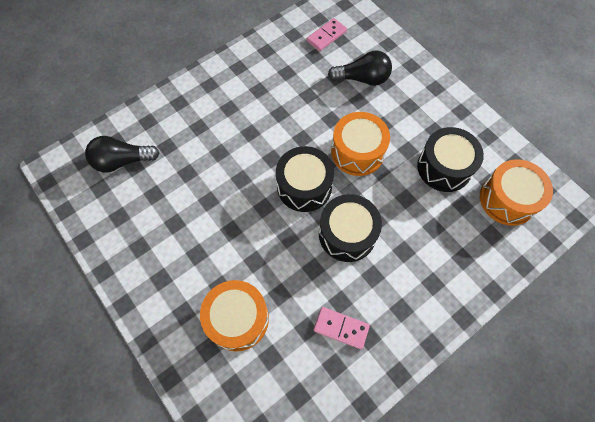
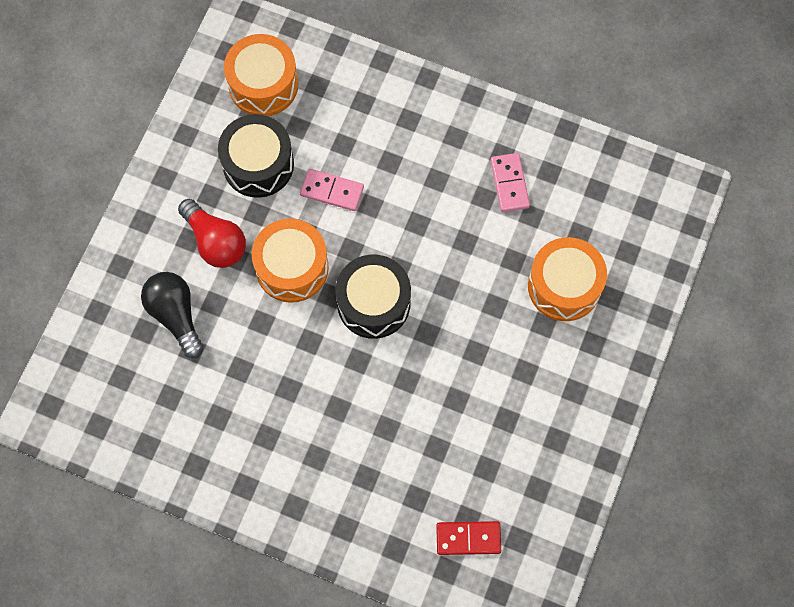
camera: 120 degrees left, 5 degrees up
(122, 161) = (468, 538): black light bulb -> red domino
(326, 36) = (126, 399): pink domino -> pink domino (332, 191)
(347, 234) = (405, 227): black drum -> none
(400, 119) = (215, 241): none -> red light bulb

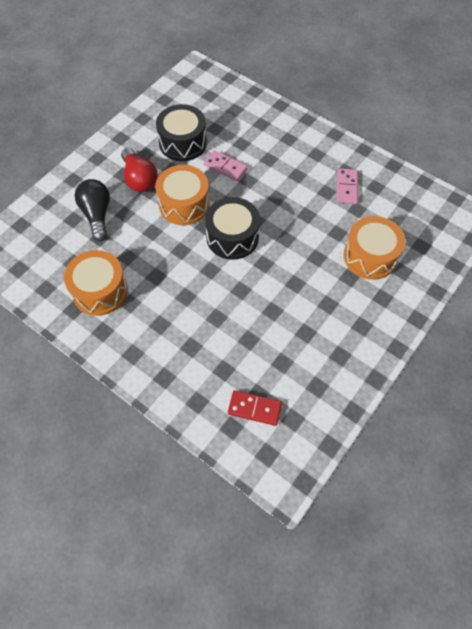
camera: 15 degrees right, 10 degrees down
(263, 85) = (201, 102): orange drum -> orange drum (100, 291)

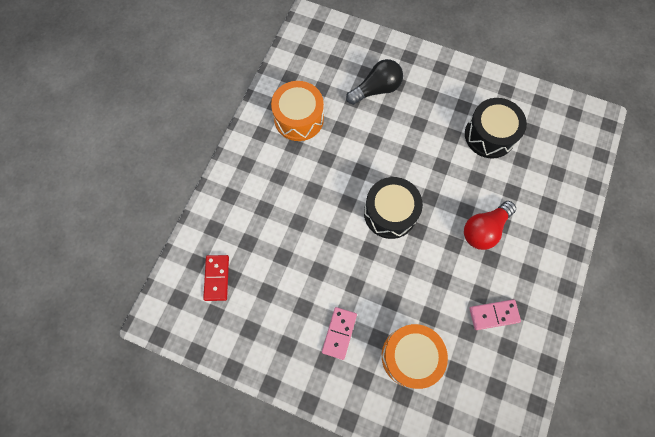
camera: 75 degrees right, 10 degrees up
(139, 179) = (429, 110): red light bulb -> red light bulb (484, 229)
(184, 204) = (414, 159): orange drum -> none
(225, 167) = (474, 184): pink domino -> pink domino (339, 333)

